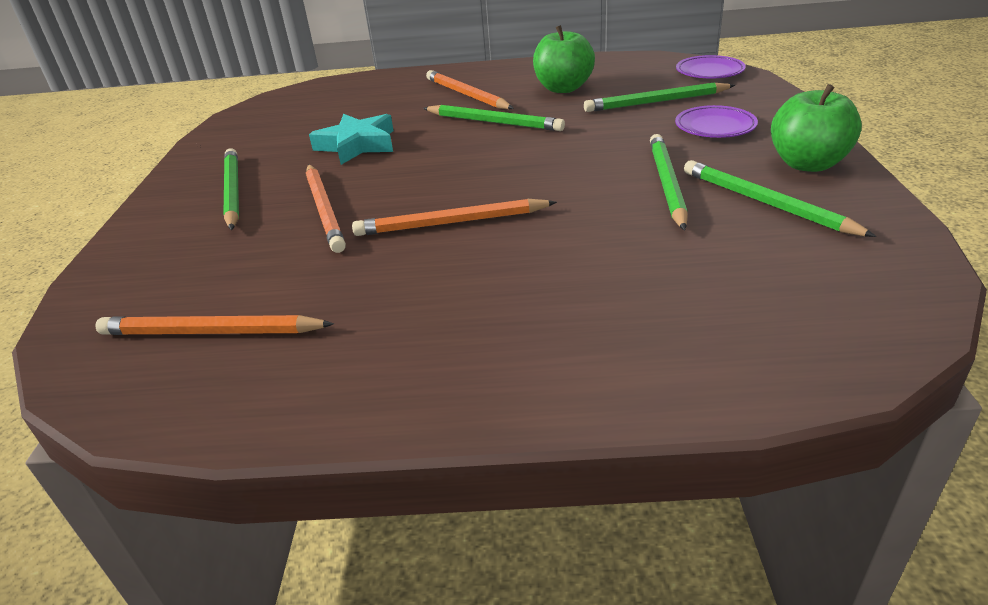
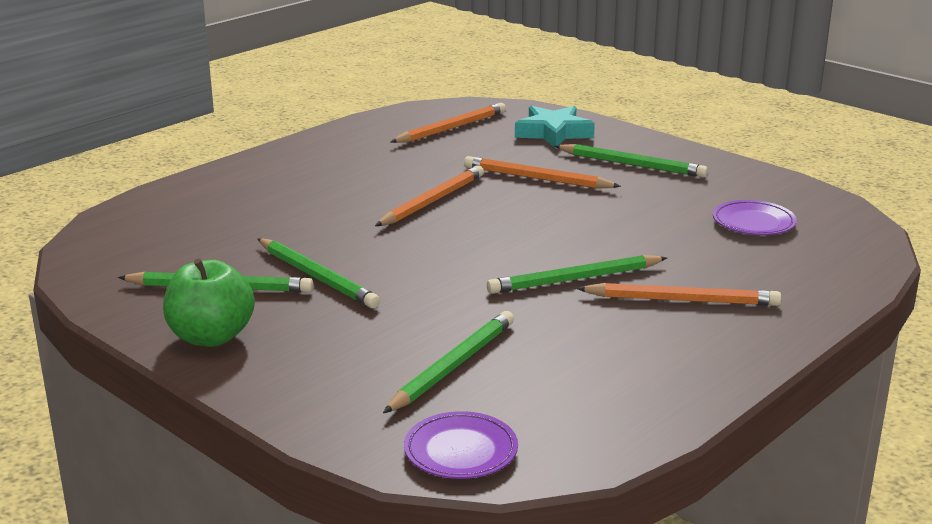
camera: 130 degrees right, 10 degrees down
(357, 145) = (640, 218): turquoise star -> turquoise star (553, 133)
(563, 88) = (595, 348): green apple -> none
(715, 127) = (343, 352): purple plate -> purple plate (753, 223)

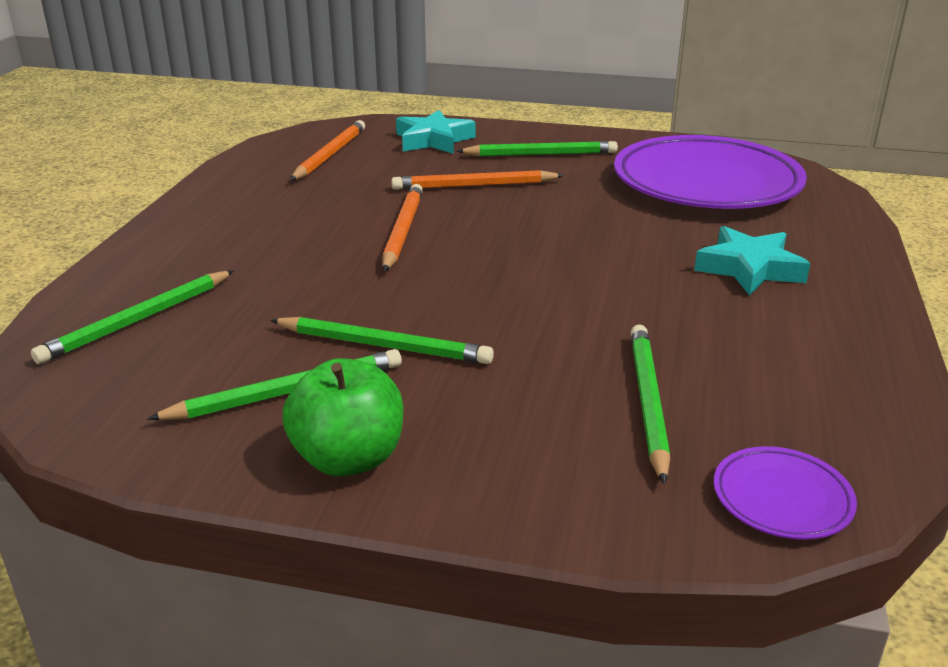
camera: 30 degrees left, 5 degrees up
(575, 279) = (636, 274): green pencil -> green pencil (138, 320)
(682, 300) = (749, 268): orange pencil -> turquoise star
(753, 223) = (706, 183): purple plate -> purple plate, size x2.35

